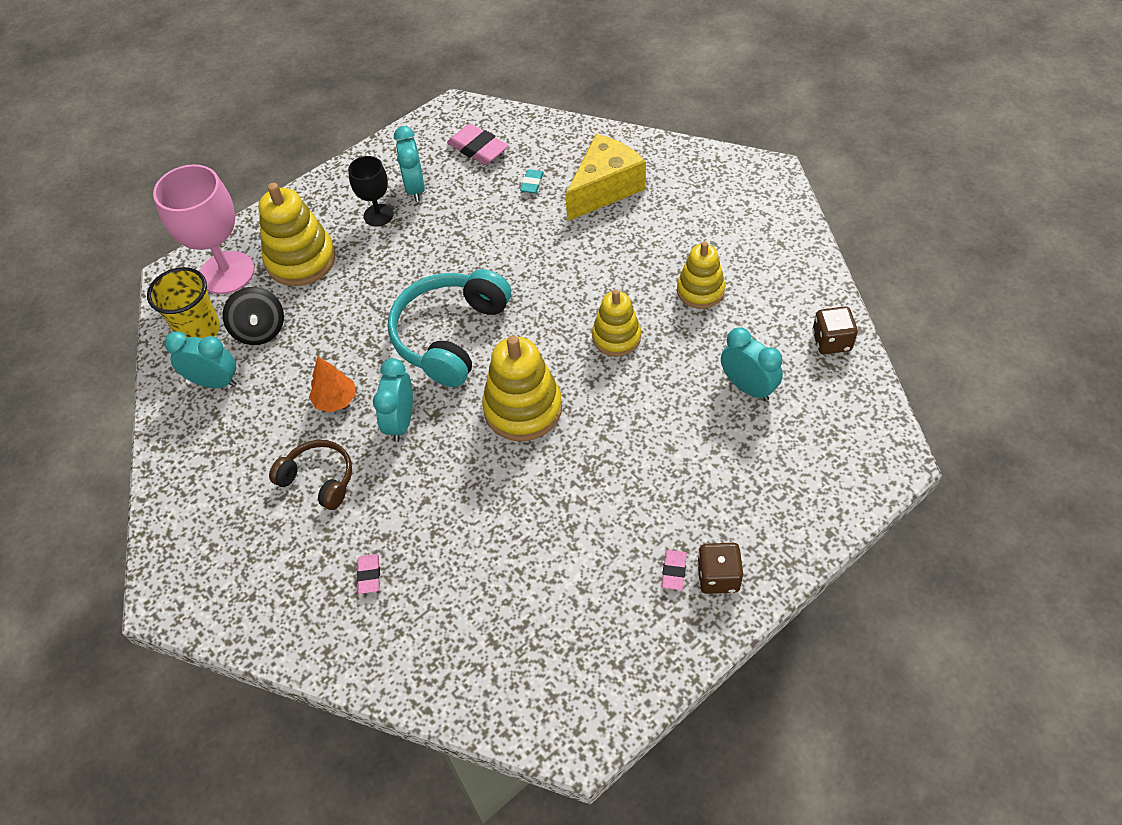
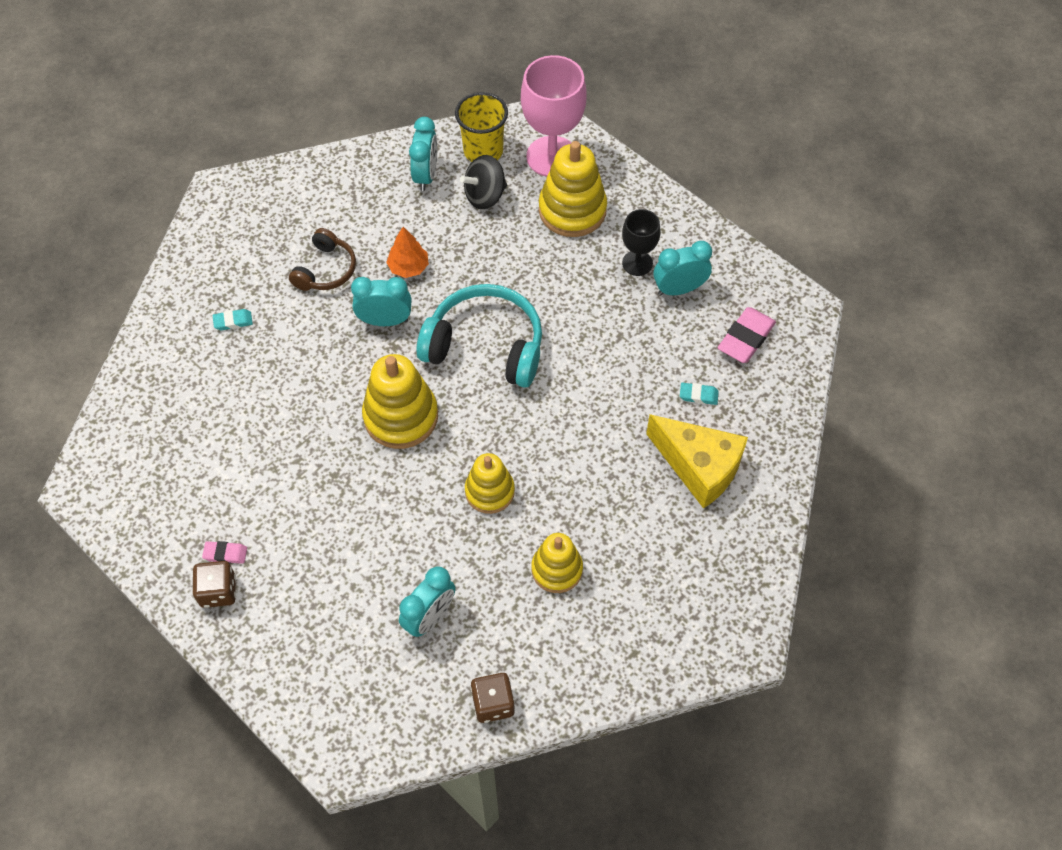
camera: 80 degrees right, 5 degrees up
(369, 575) = (233, 321): pink eraser -> turquoise eraser

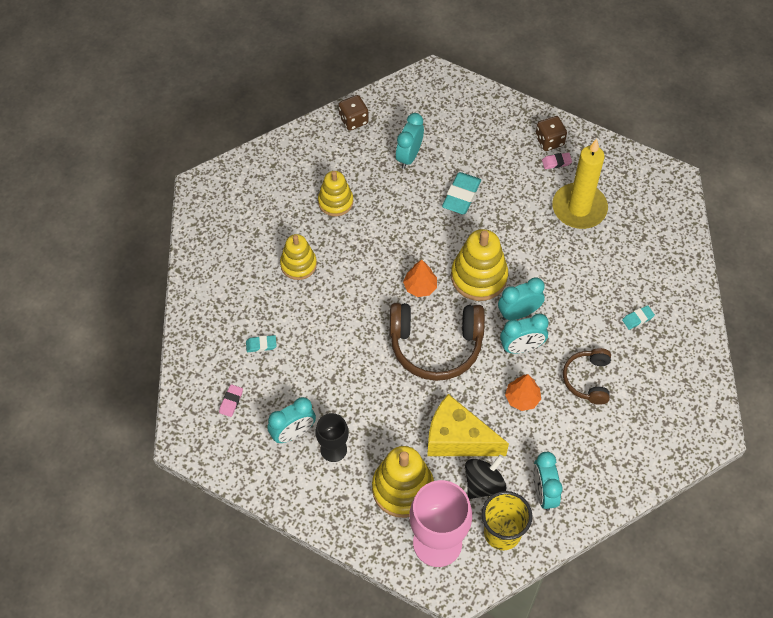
camera: 165 degrees right, 0 degrees up
(229, 477) = (579, 208): none -> yellow candle
(371, 360) = (518, 313): none -> turquoise clock
(379, 535) = (461, 196): none -> turquoise eraser
(480, 421) = (420, 287): none -> orange tree
(485, 346) = (435, 345): turquoise headphones -> brown headphones
(489, 491) = (396, 240): yellow stacking toy -> yellow stacking toy (298, 264)
(699, 467) = (251, 291): yellow cheese -> yellow cheese (457, 439)
(745, 338) = (231, 401): pink eraser -> pink eraser, size x0.54

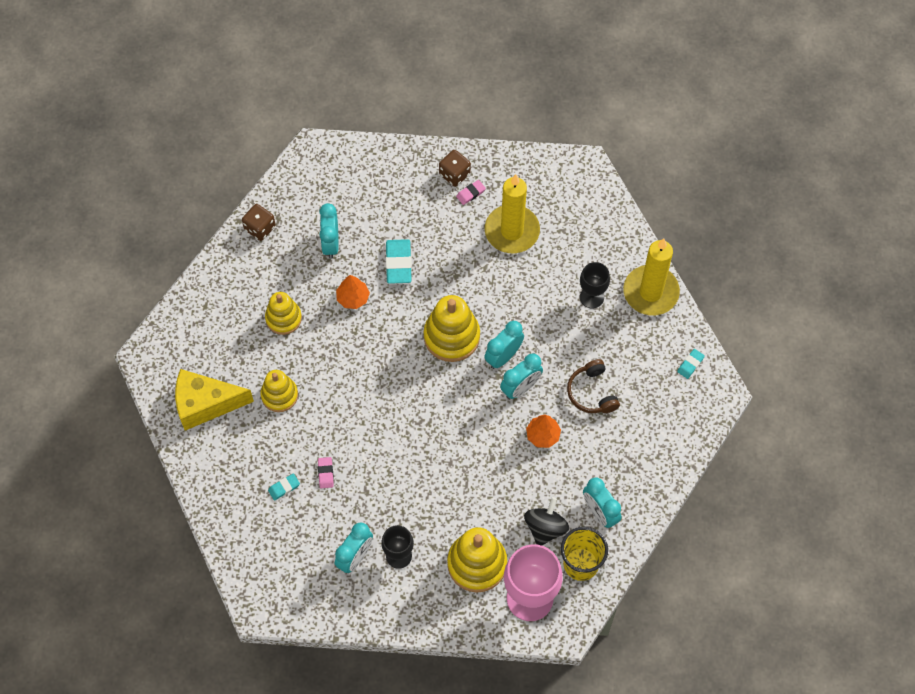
camera: 25 degrees left, 5 degrees up
(231, 401) = (283, 553): pink eraser -> pink eraser (325, 473)
(420, 287) = (403, 369): orange tree -> orange tree (353, 298)
(435, 345) = (443, 419): brown headphones -> none
(457, 439) = (503, 497): yellow cheese -> yellow cheese (205, 404)
(627, 294) = (591, 297): none -> black goblet
(637, 318) = (610, 316): turquoise eraser -> turquoise eraser (690, 364)
(687, 312) = (650, 292): none -> yellow candle

